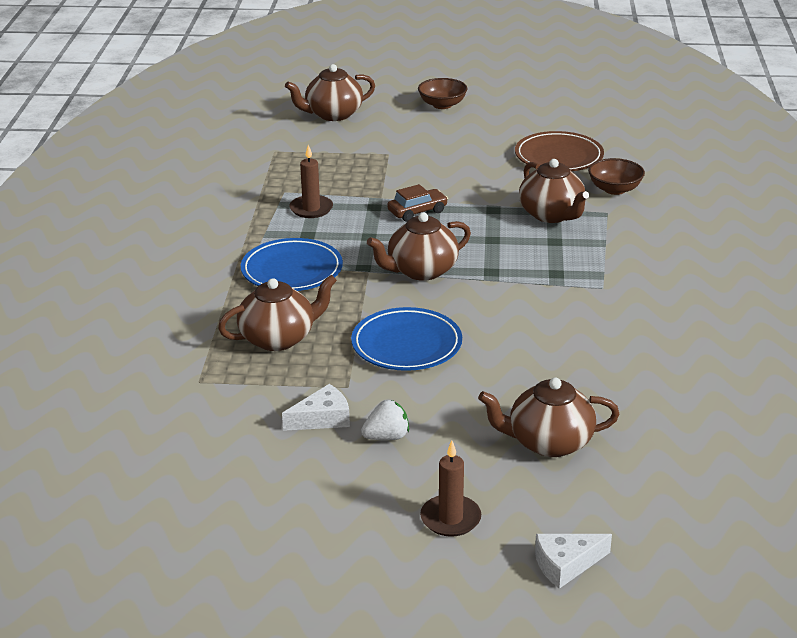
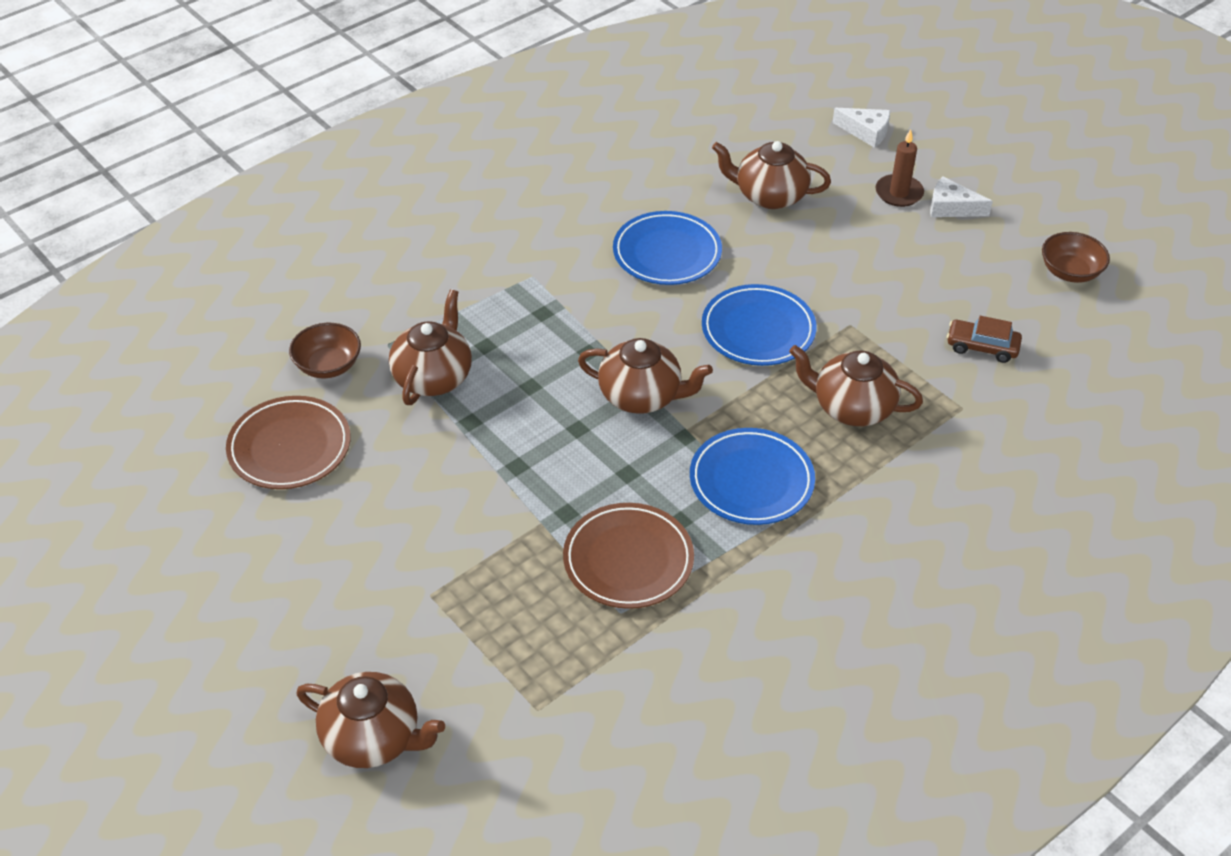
camera: 135 degrees left, 15 degrees up
(311, 209) = (628, 560): brown candle -> brown plate
(323, 418) = (900, 310): white cheese -> white cheese (951, 207)
(386, 437) = (871, 267): white strawberry -> none
(417, 212) = (537, 474): brown car -> brown car (982, 347)
(442, 105) = (233, 645): brown bowl -> brown bowl (1070, 272)
(547, 353) = (667, 253): none -> blue plate
(549, 442) = (769, 196): brown teapot -> brown teapot turned 150 degrees clockwise

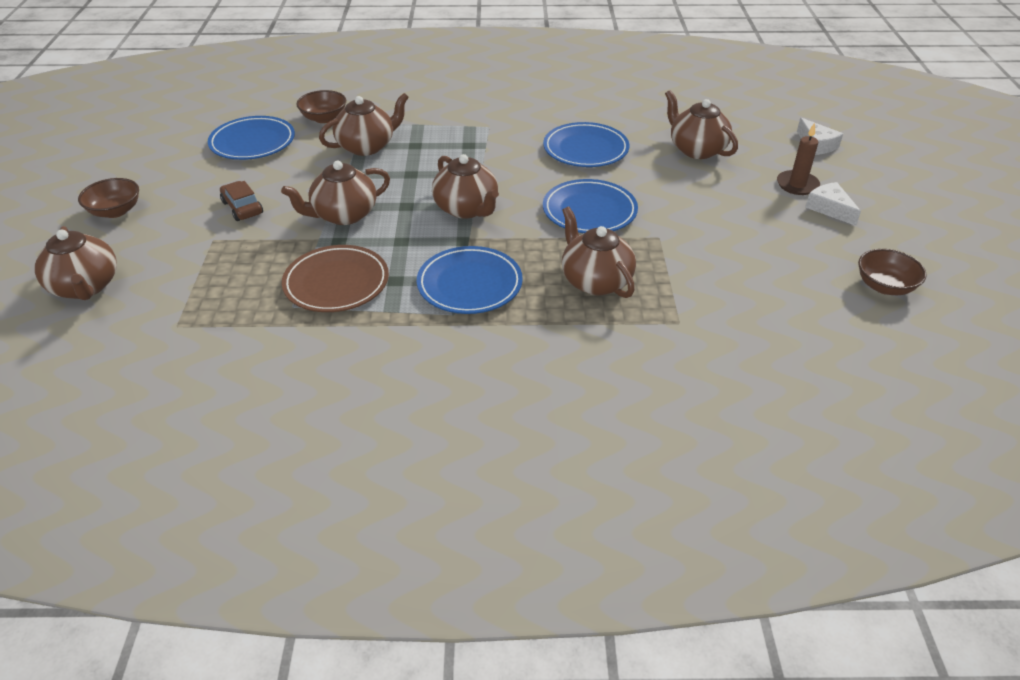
camera: 40 degrees right, 5 degrees down
(260, 633) = (115, 211): none -> brown bowl
(289, 447) = (253, 142): brown plate -> blue plate
(528, 478) = (344, 215): none -> brown teapot
(982, 347) = (745, 295): brown car -> brown car (242, 208)

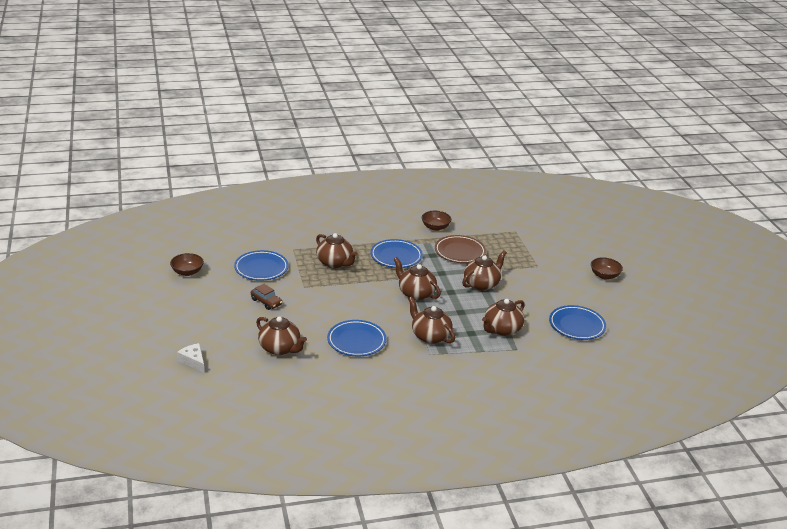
camera: 165 degrees right, 10 degrees down
(85, 287) = (572, 241): brown teapot -> brown teapot (430, 336)
(242, 208) = (540, 283): brown car -> brown car (266, 302)
(324, 118) = (548, 350): brown bowl -> brown bowl (435, 227)
(589, 211) = (345, 298): blue plate -> blue plate (261, 268)
(797, 185) = (216, 327): brown candle -> none
(830, 209) = (201, 312): white cheese -> none

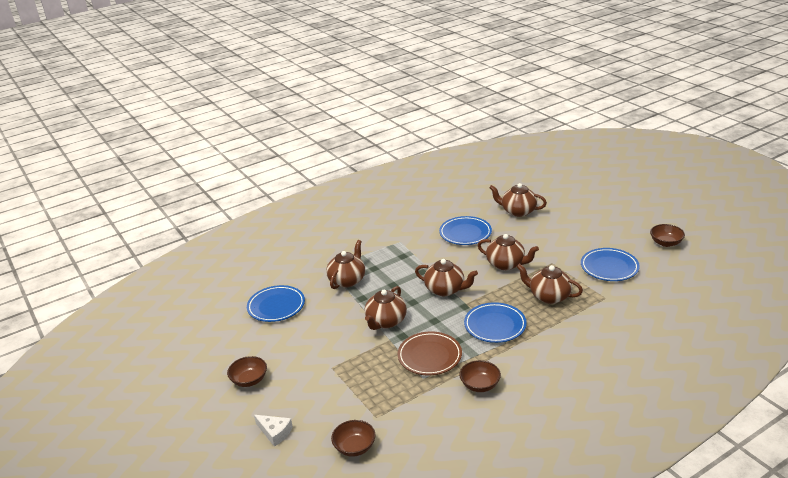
camera: 165 degrees right, 0 degrees up
(193, 361) = (568, 187): white cheese -> white cheese (275, 432)
(266, 302) = (568, 240): brown car -> none
(430, 336) = (408, 255): brown teapot -> brown teapot (506, 264)
(535, 221) = (354, 447): none -> brown bowl

